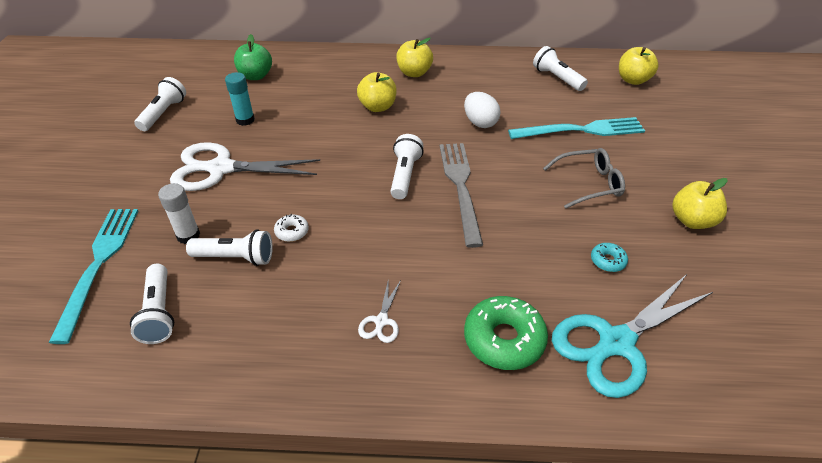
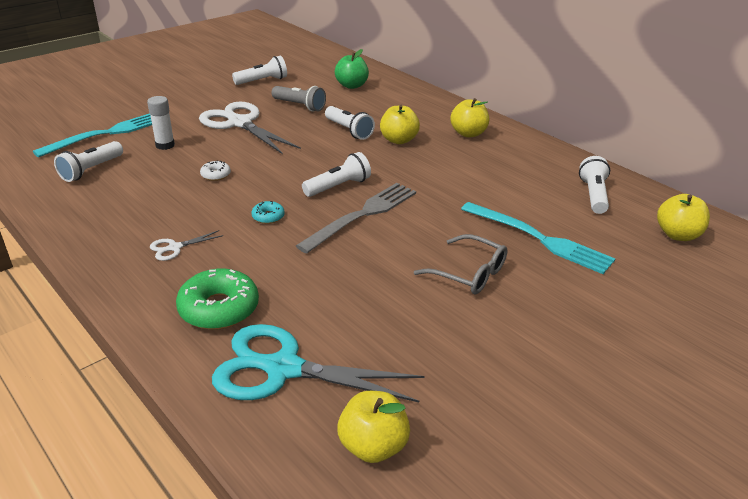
camera: 45 degrees right, 10 degrees down
(236, 257) = (166, 169): white flashlight -> white flashlight (349, 130)
(245, 120) = (300, 106): turquoise glue stick -> grey flashlight
(480, 123) = (458, 188): white egg -> none
(607, 261) = (380, 324): turquoise donut -> turquoise donut (268, 217)
(692, 221) = (512, 354): yellow apple -> yellow apple (373, 446)

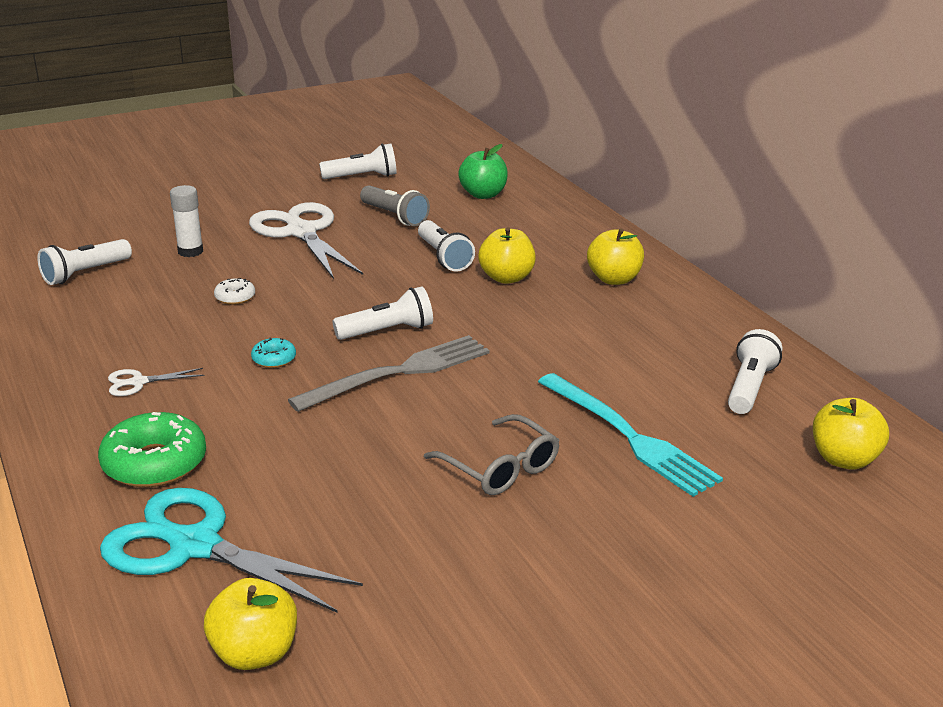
camera: 15 degrees right, 5 degrees down
(107, 134) = (126, 229): turquoise fork -> none

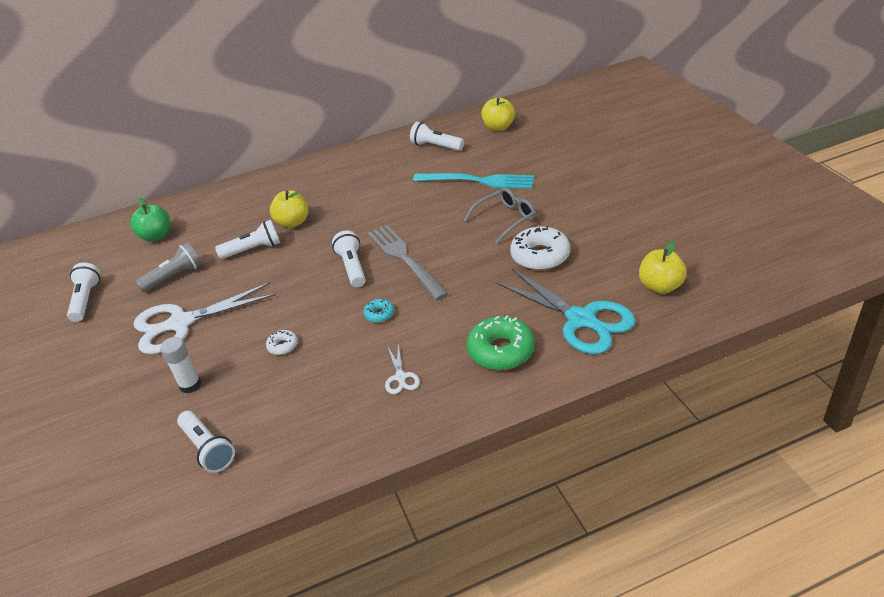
camera: 80 degrees left, 10 degrees up
(195, 546) = (581, 320): turquoise scissors -> turquoise scissors turned 75 degrees counterclockwise
(382, 505) = (540, 256): none -> white donut
(614, 279) = (308, 183): yellow apple -> none
(629, 436) = (478, 181): turquoise fork -> turquoise fork turned 45 degrees clockwise

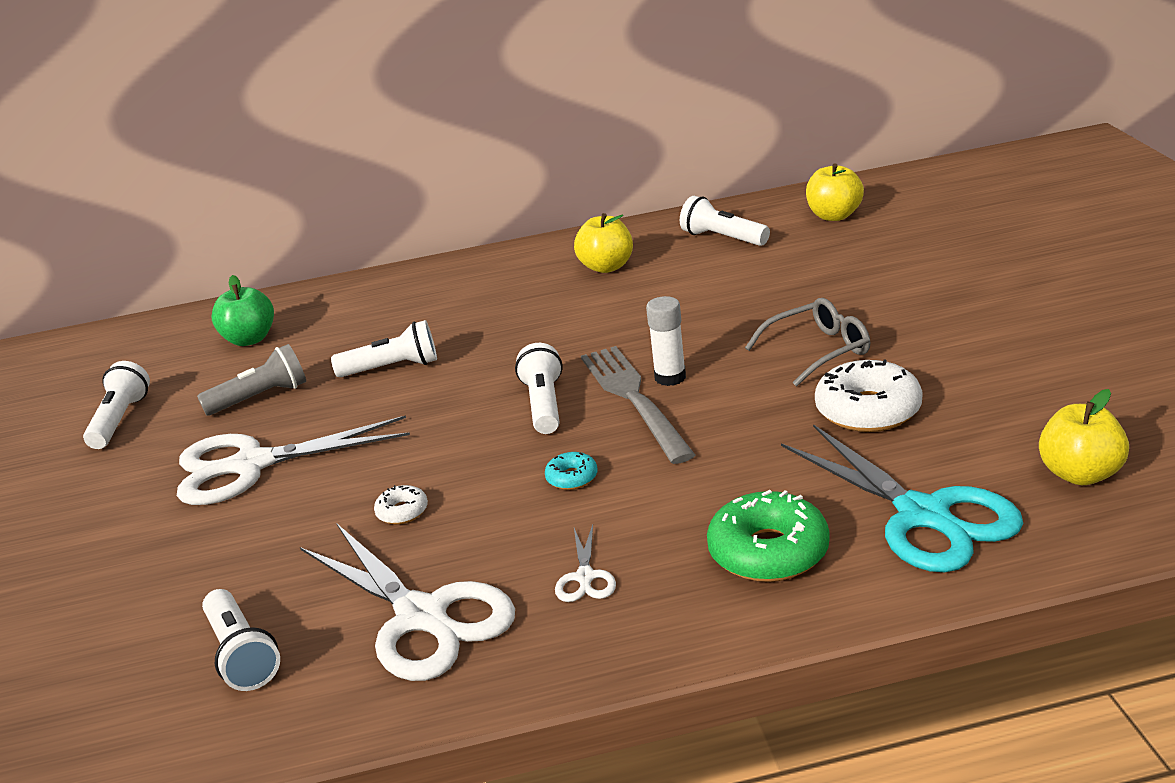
camera: 10 degrees right, 10 degrees down
(190, 385) = (241, 556): white glue stick -> white glue stick (670, 377)
(293, 222) = (465, 333): yellow apple -> yellow apple (606, 267)
(311, 412) = (422, 616): none -> white scissors
(478, 181) = (783, 292): turquoise fork -> none

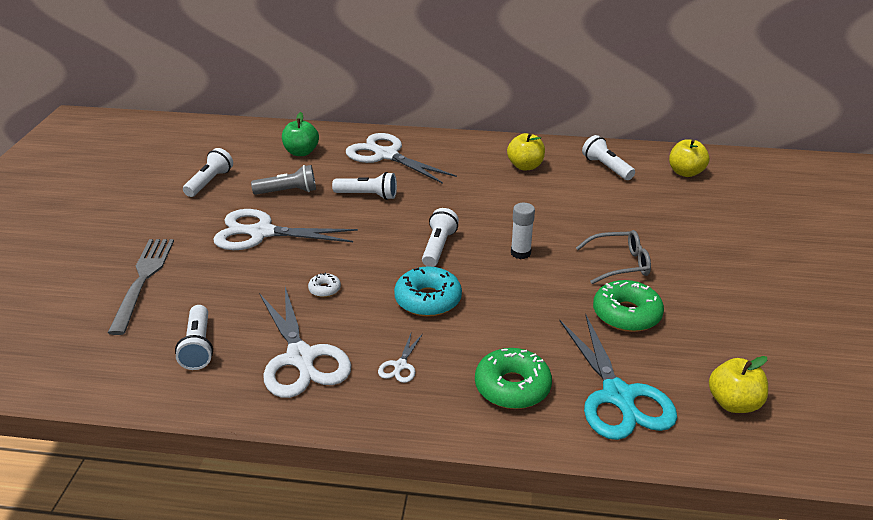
camera: 15 degrees right, 5 degrees up
(388, 308) = (386, 155): none -> white scissors
(572, 478) = (428, 300): turquoise donut -> turquoise donut, size x2.04
(634, 399) = (491, 260): grey fork -> grey fork (143, 280)
(868, 410) = (626, 314): white donut -> green donut

